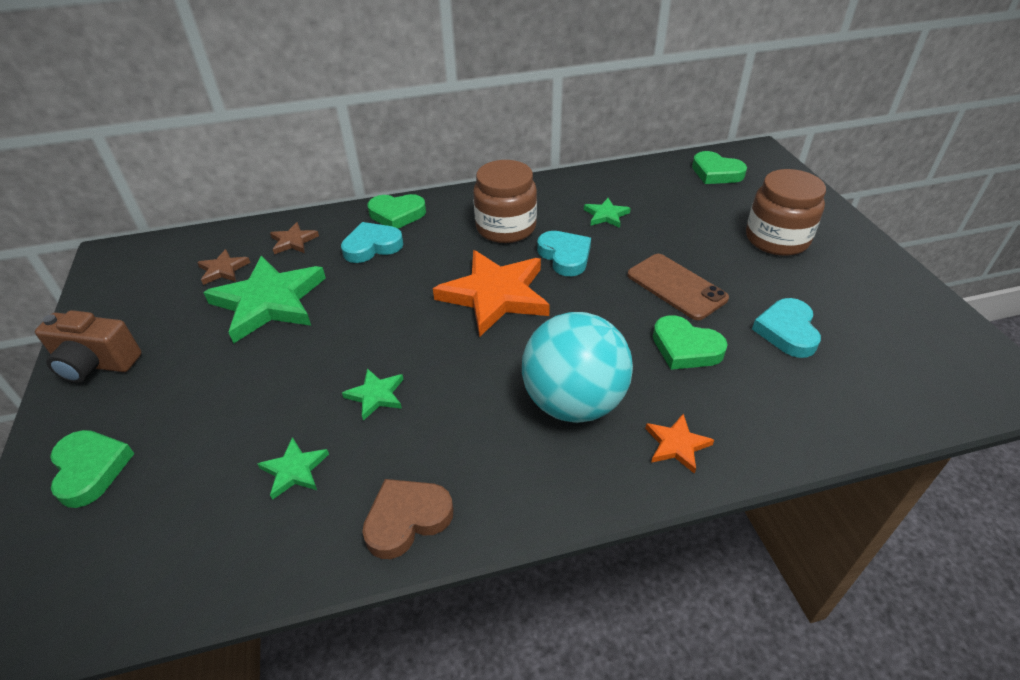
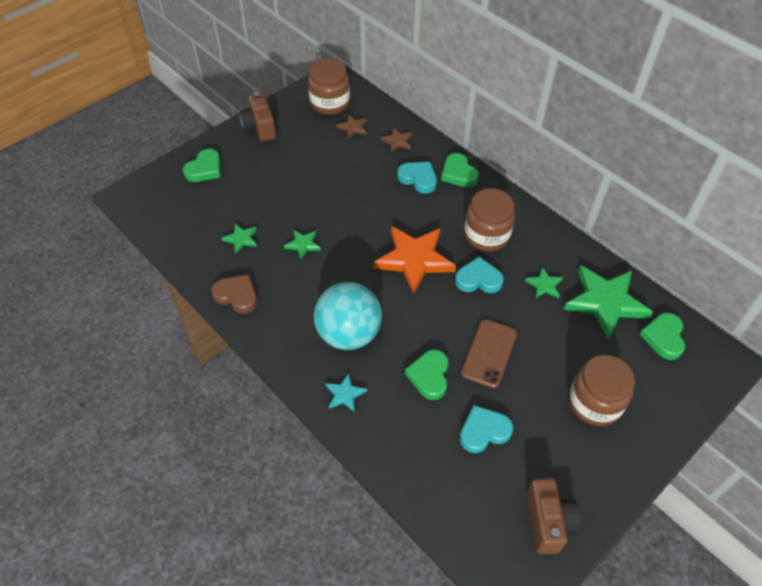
camera: 60 degrees right, 10 degrees up
(151, 274) = (330, 103): none -> brown jar
(269, 302) = (341, 162): green star -> green star (605, 302)
(565, 256) = (478, 279): turquoise heart -> turquoise heart turned 120 degrees counterclockwise
(677, 445) = (345, 394): orange star -> turquoise star
(924, 327) = (548, 522): none -> brown camera

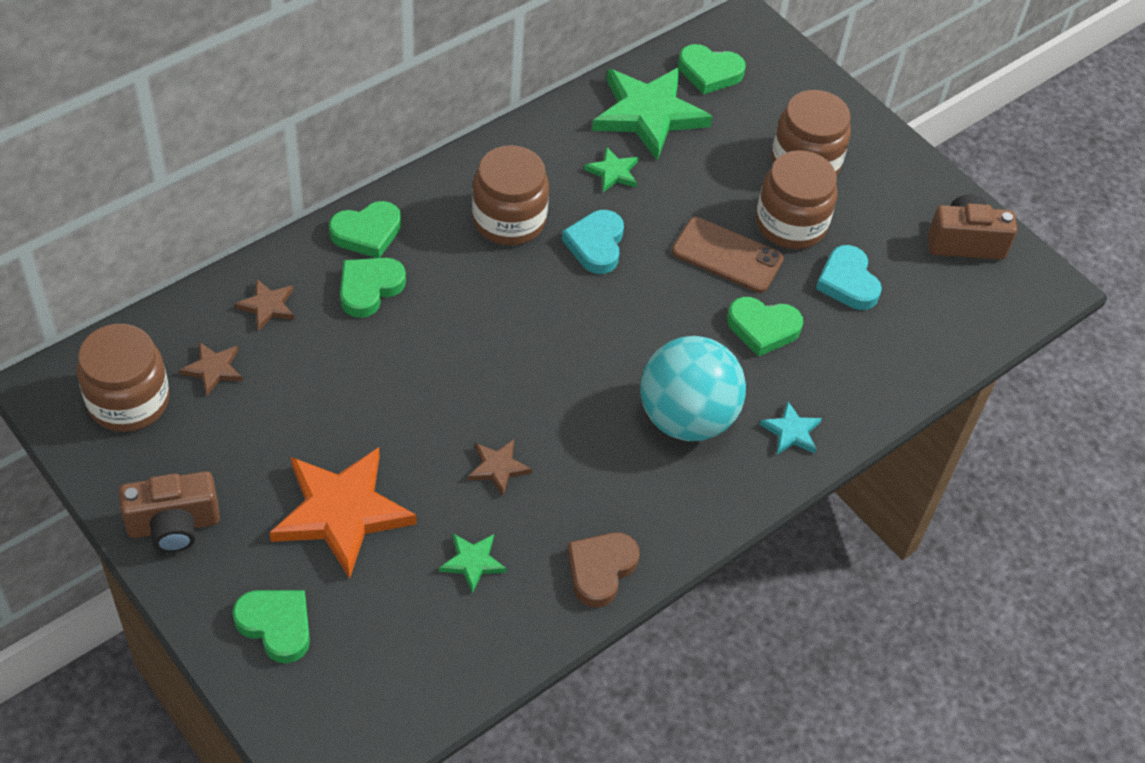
camera: 90 degrees left, 0 degrees up
(303, 244) = (498, 468): green star -> brown star
(414, 259) = (548, 318): orange star -> orange star (341, 512)
(418, 179) = (369, 288): turquoise heart -> green heart
(530, 393) = (791, 224): none -> brown jar

